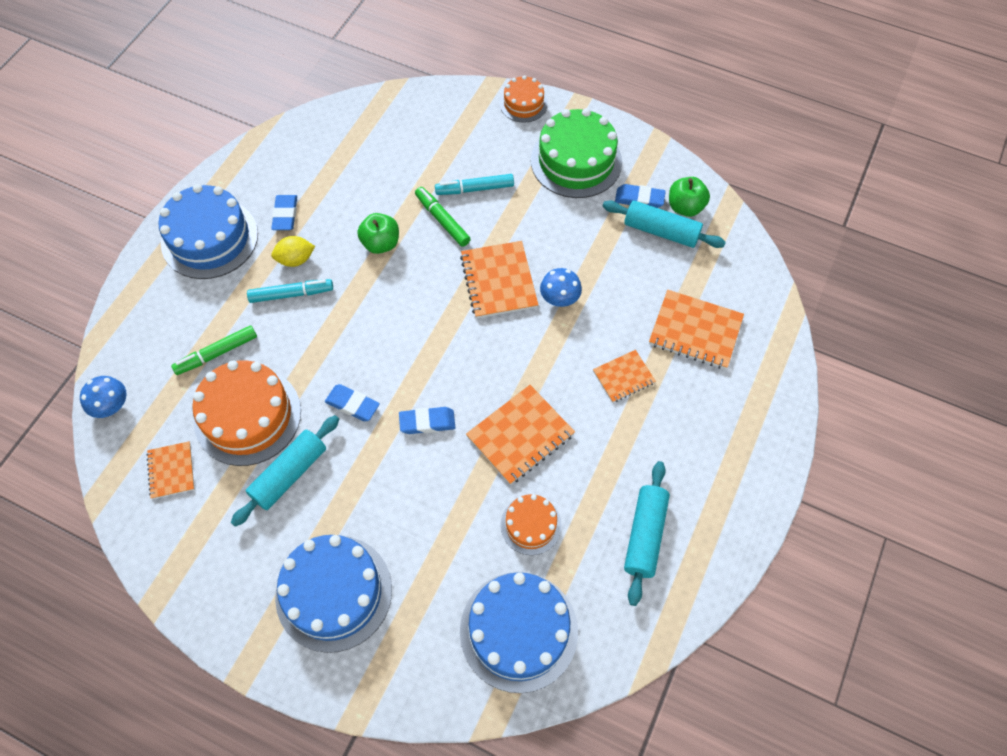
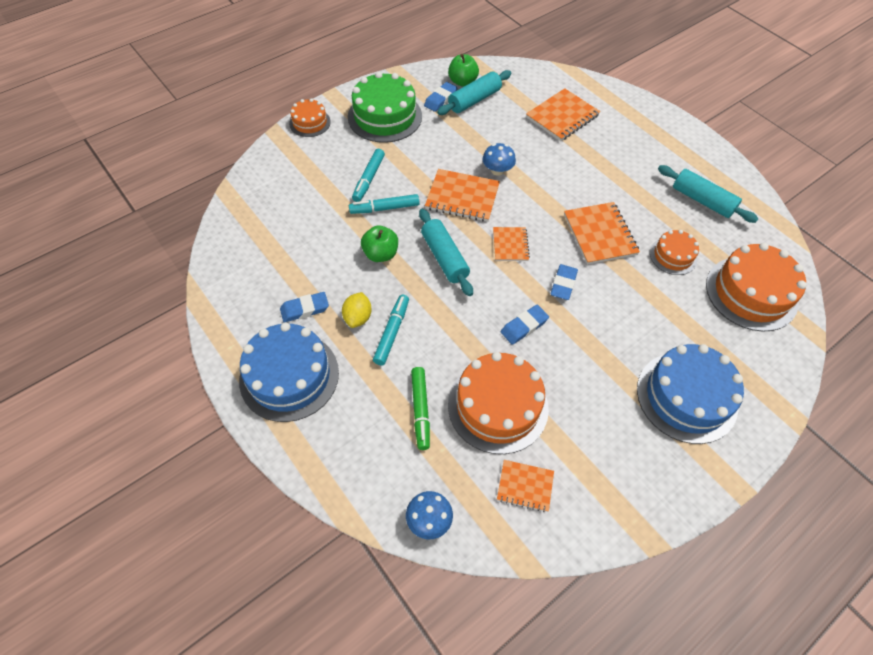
camera: 65 degrees left, 5 degrees down
(285, 215) = (305, 309): blue eraser -> blue eraser turned 45 degrees counterclockwise
(289, 474) = (569, 393): turquoise rolling pin -> turquoise rolling pin (444, 257)
(442, 220) = (384, 208): green marker -> turquoise marker
(518, 631) = (751, 293): blue cake -> orange cake
(623, 377) = (579, 163): orange notebook -> orange notebook (510, 245)

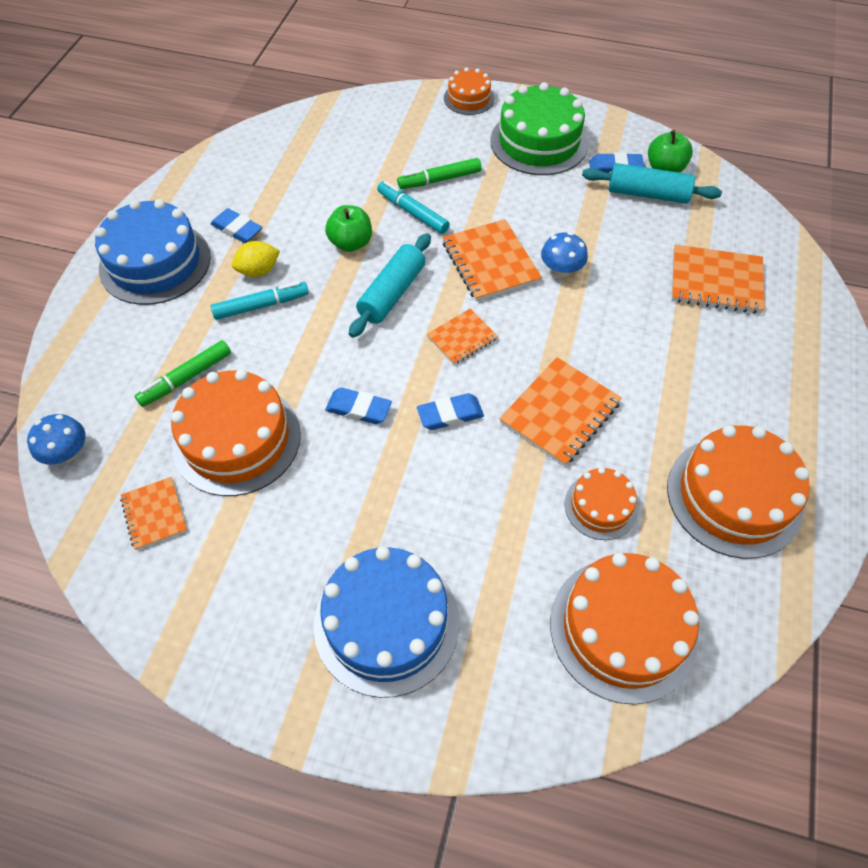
camera: 55 degrees right, 0 degrees up
(368, 179) = (439, 180): turquoise marker -> green marker
(702, 200) = (734, 496): turquoise rolling pin -> orange cake

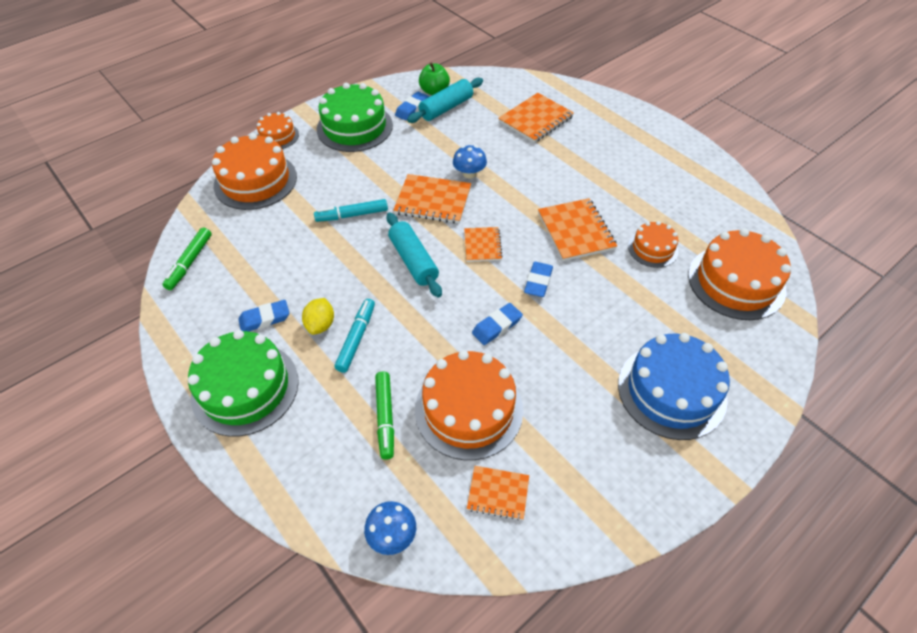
camera: 55 degrees left, 5 degrees down
(155, 262) = (245, 388): blue cake -> green cake
(351, 243) = (347, 260): green apple -> none
(439, 180) = (336, 187): green marker -> green marker (190, 262)
(734, 496) = (681, 193): orange cake -> orange cake (255, 181)

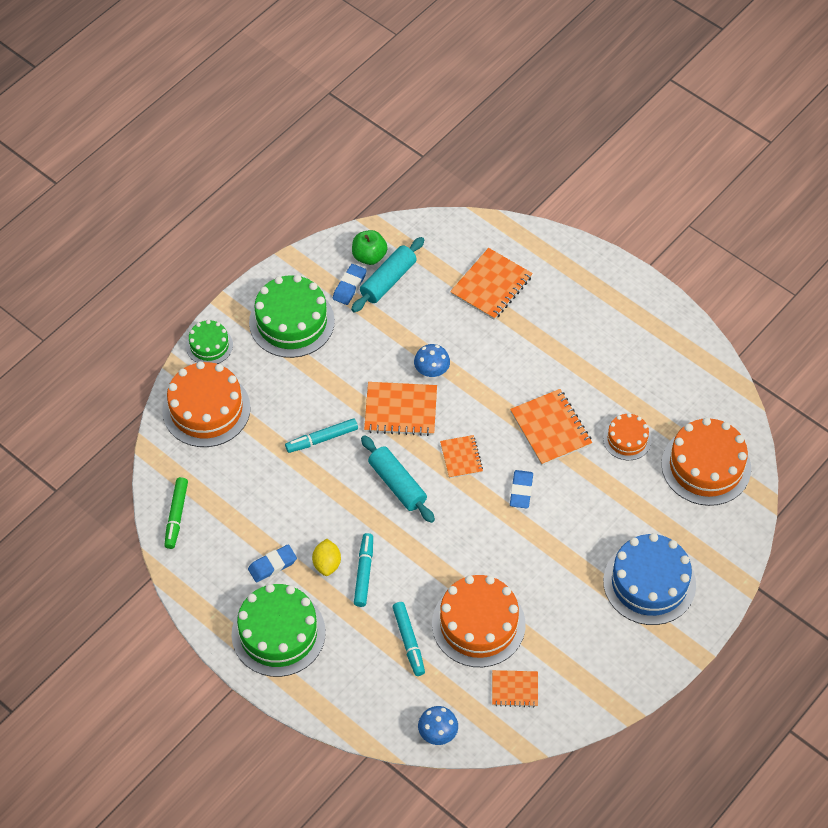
camera: 10 degrees left, 5 degrees up
(278, 136) = (209, 345): orange cake -> green cake
(385, 417) = (408, 641): green marker -> turquoise marker
(497, 326) = (489, 542): blue eraser -> none

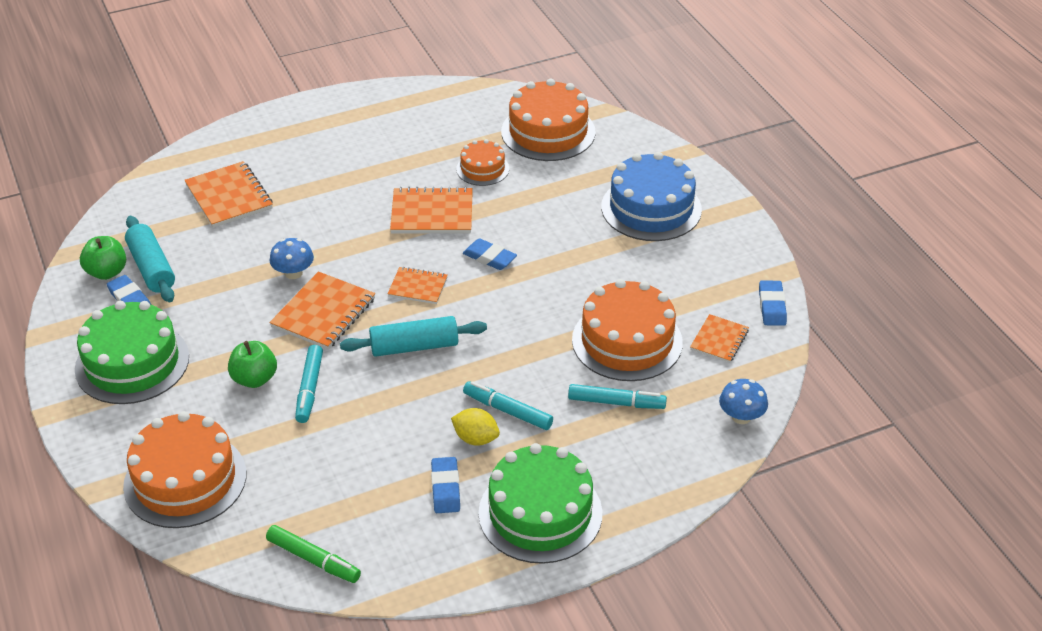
camera: 65 degrees left, 15 degrees down
(209, 345) = (98, 447): green cake -> none
(314, 401) = (254, 379): none -> green apple
(576, 715) = (772, 306): none -> blue eraser

